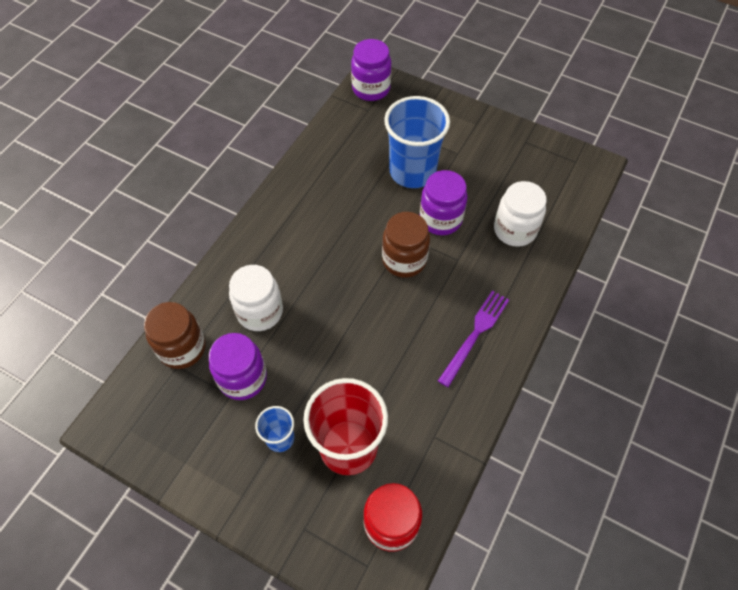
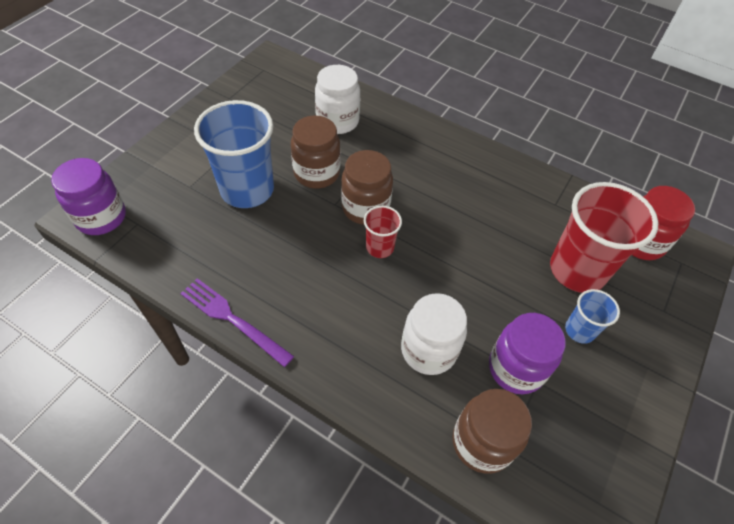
camera: 90 degrees left, 5 degrees down
(360, 273) = (380, 247): none -> red cup
(440, 219) = (317, 173): purple jar -> brown jar
(475, 335) = (452, 164): purple fork -> purple fork (233, 319)

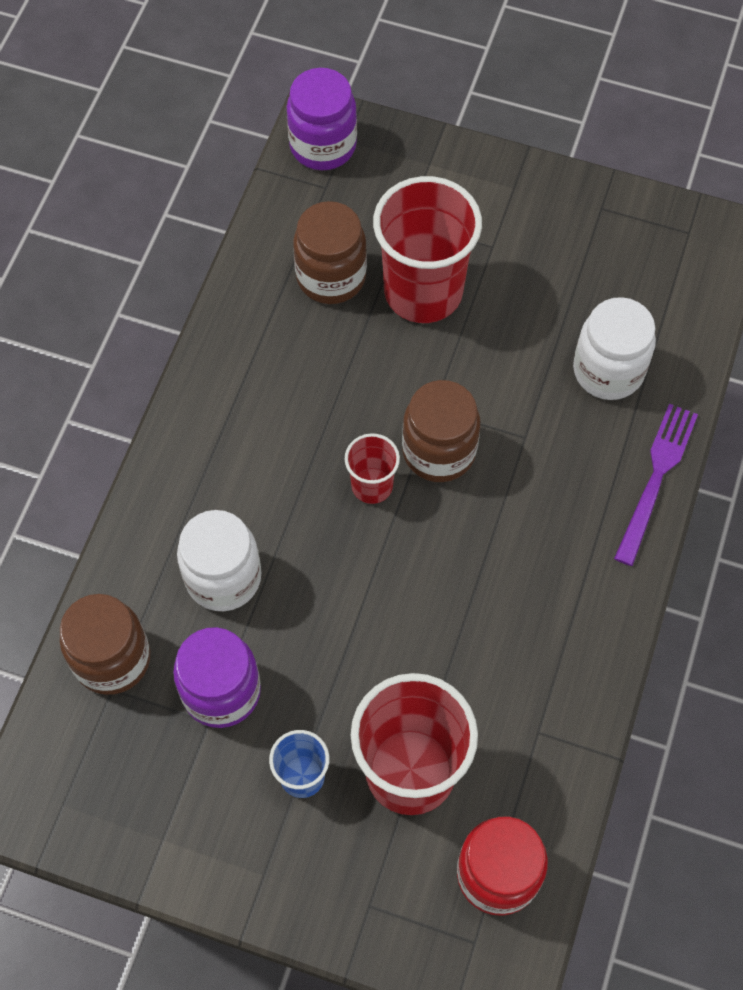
camera: 80 degrees right, 10 degrees up
(233, 319) = (212, 342): purple fork -> purple fork (656, 478)
(247, 190) = (423, 291): blue cup -> red cup
(317, 173) = (485, 370): brown jar -> brown jar (331, 277)

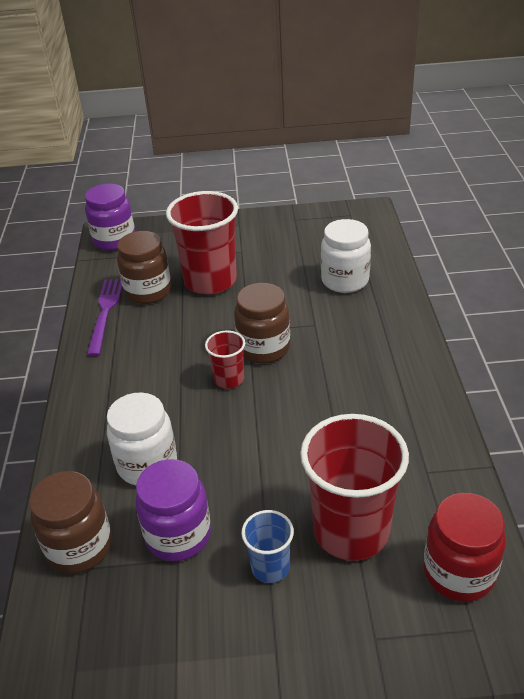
camera: 20 degrees left, 25 degrees down
(656, 478) = (408, 317): purple fork -> purple fork (105, 313)

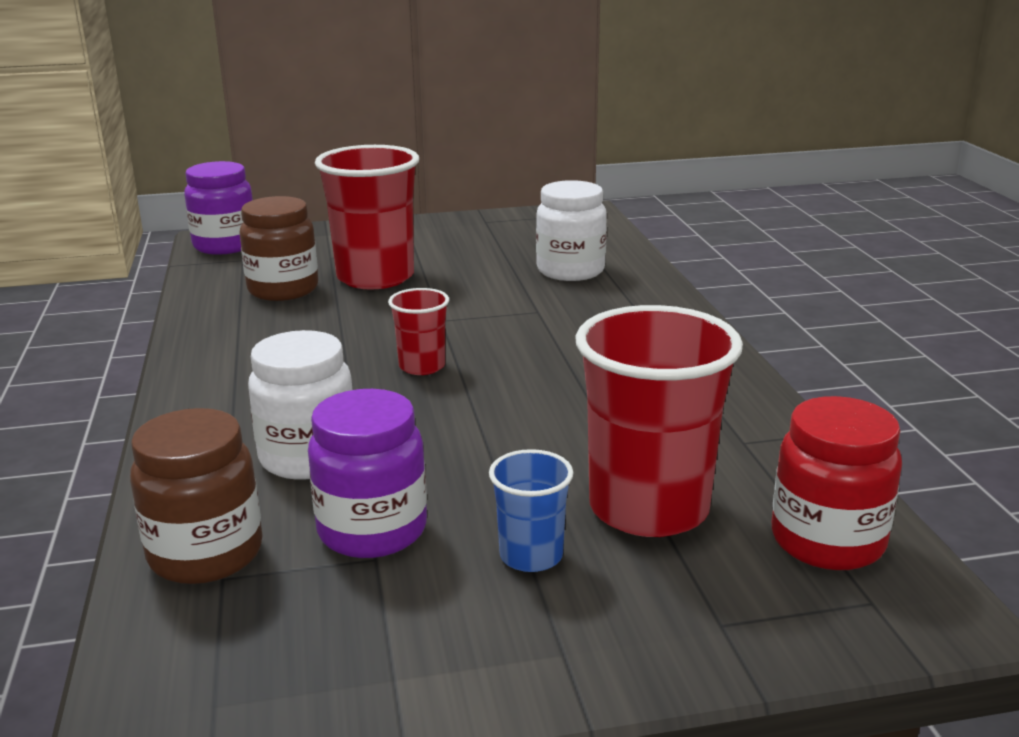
camera: 10 degrees left, 15 degrees down
(105, 313) = (220, 311): purple fork -> none
(264, 348) = (468, 335): brown jar -> none

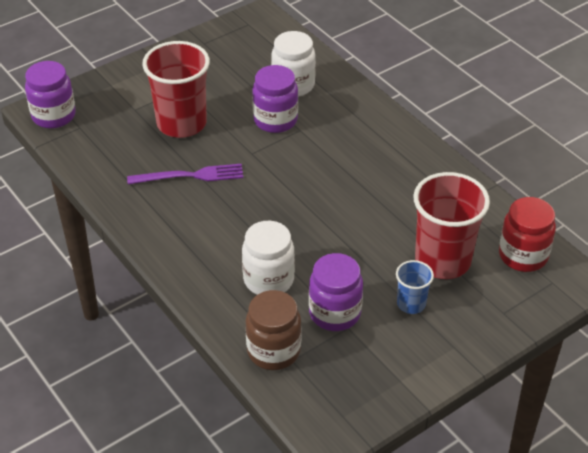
camera: 25 degrees left, 20 degrees up
(283, 290) = (135, 151): brown jar -> none
(327, 324) = (190, 176): none -> purple fork
(422, 366) = (272, 196): red cup -> none
(510, 296) = (275, 120): none -> purple jar

